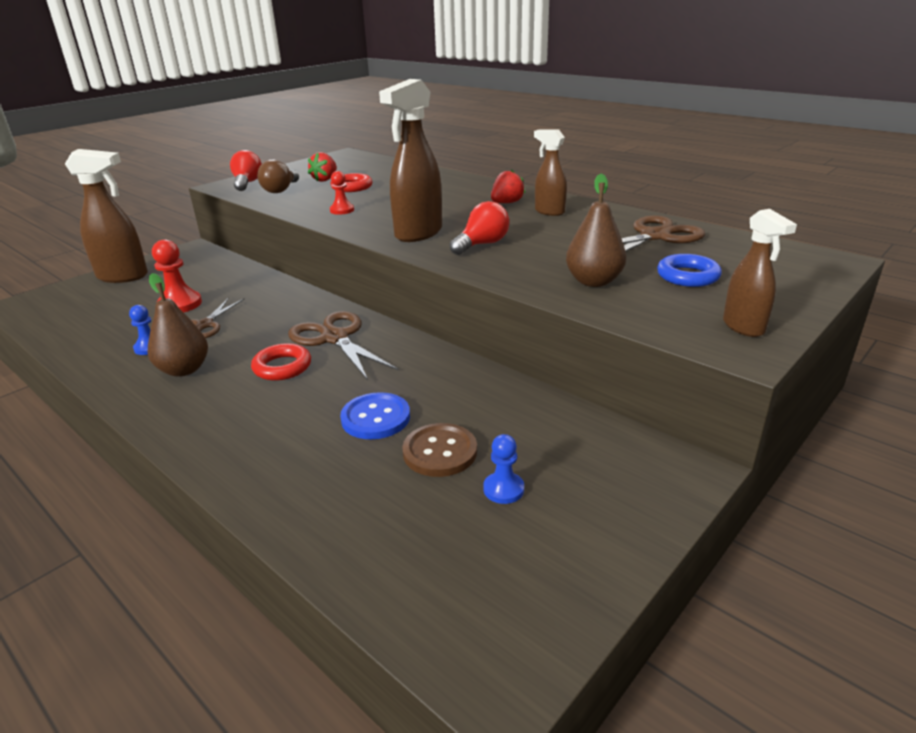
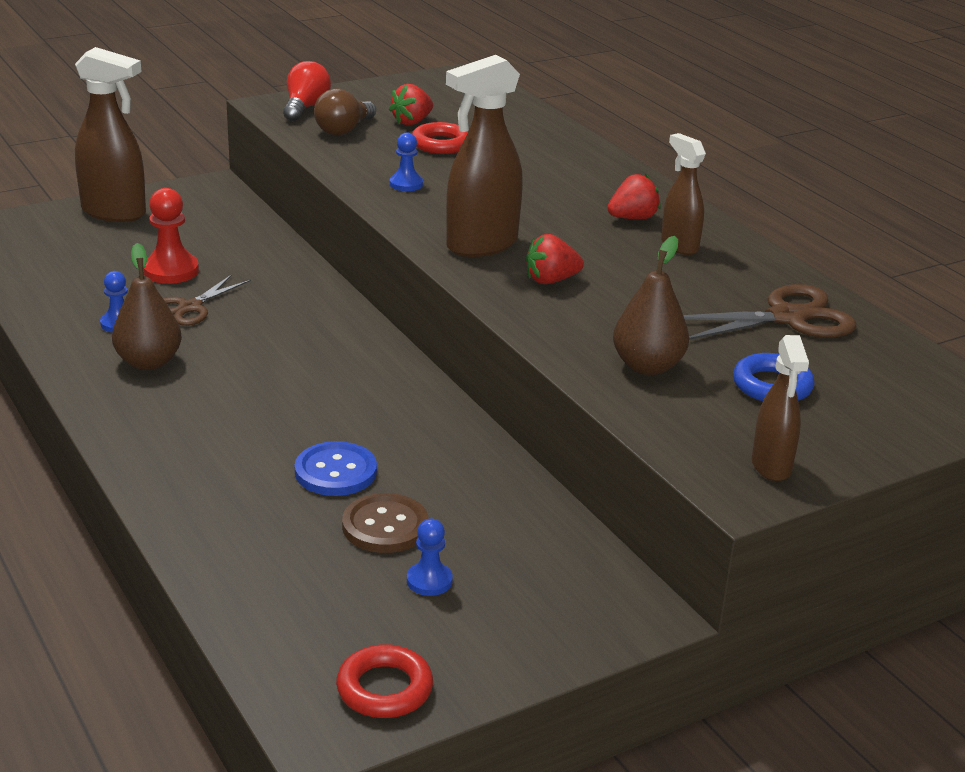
camera: 15 degrees right, 0 degrees up
(282, 367) = (259, 385): red ring -> red ring (384, 689)
(335, 338) = (337, 361): brown scissors -> none
(342, 210) = (406, 184): red pawn -> blue pawn
(482, 244) = (551, 280): red light bulb -> red strawberry

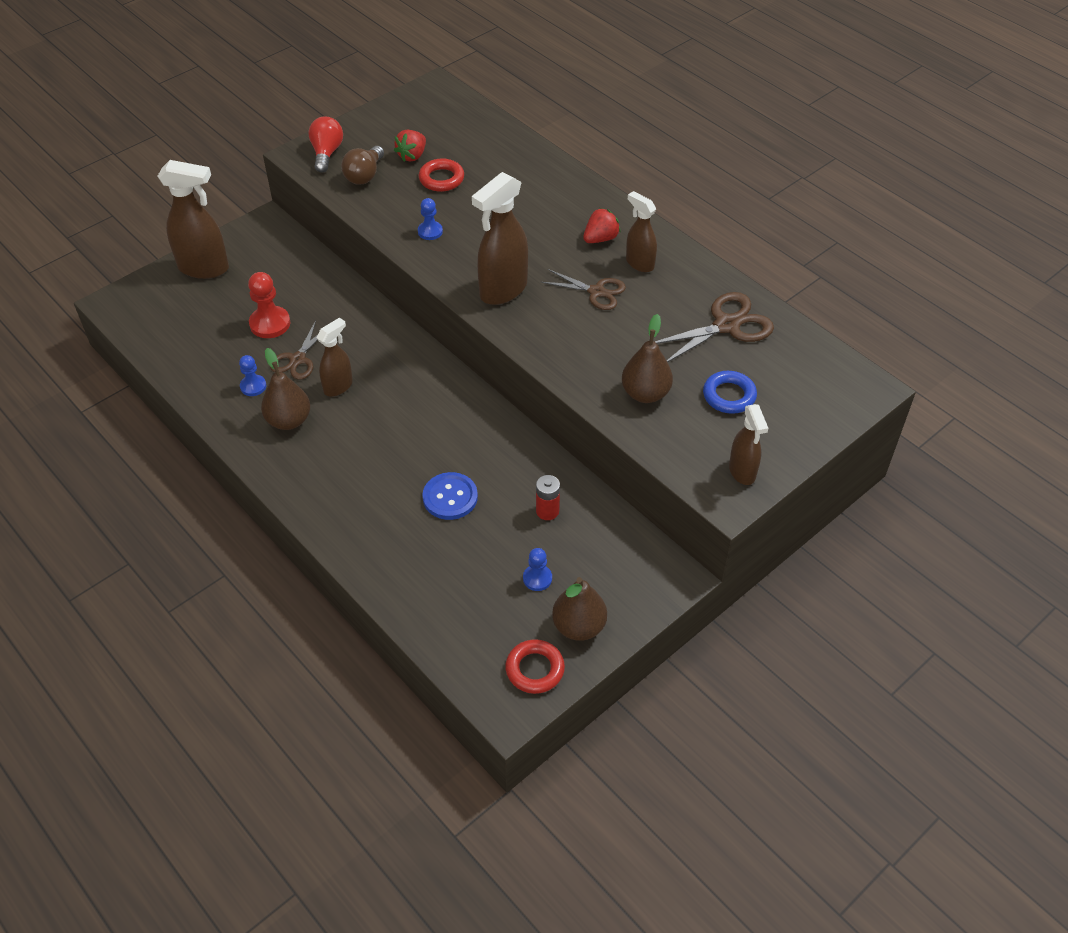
camera: 10 degrees left, 20 degrees up
(231, 339) = (338, 386): none -> brown spray bottle
(385, 526) = (496, 538): brown button -> none
(472, 508) = (547, 511): none -> red battery
(473, 648) = (579, 626): none -> brown pear
(551, 280) = (560, 318): red strawberry -> none
(610, 263) = (596, 292): none -> brown scissors

